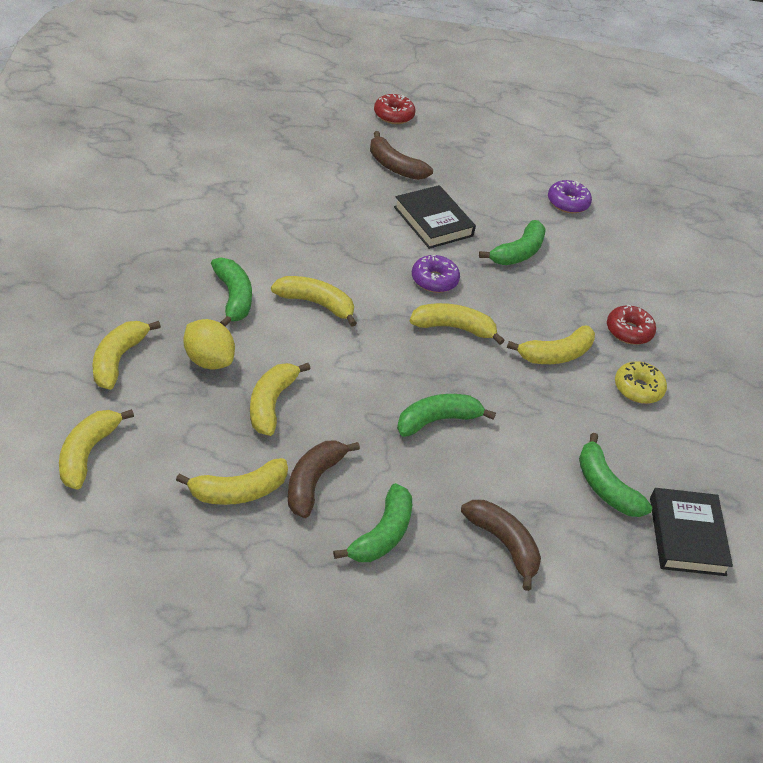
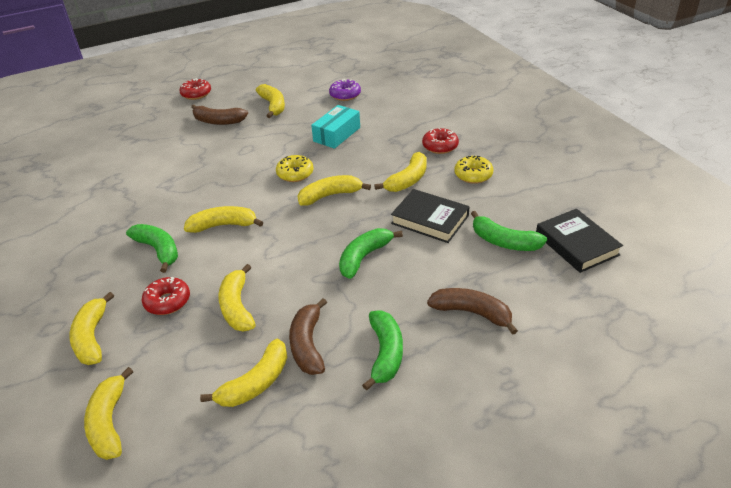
camera: 20 degrees left, 5 degrees down
(208, 360) = (167, 301): yellow lemon -> red donut
(433, 221) = (268, 141): black book -> black book (430, 219)
(434, 280) = (295, 174): purple donut -> yellow donut
(471, 175) = (273, 106): none -> yellow banana
(518, 252) = (337, 134): green banana -> turquoise box

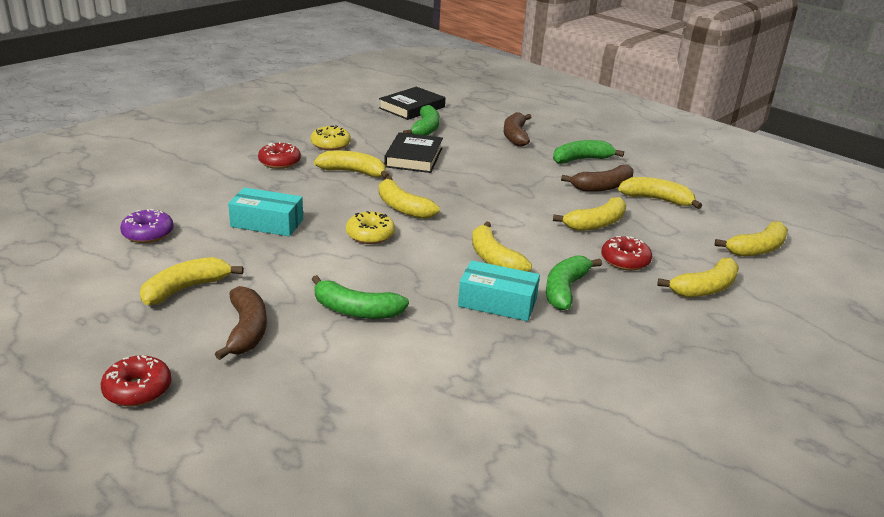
camera: 115 degrees left, 10 degrees down
(171, 213) = (497, 303): none -> turquoise box
(364, 257) = (486, 179): green banana -> green banana (356, 310)

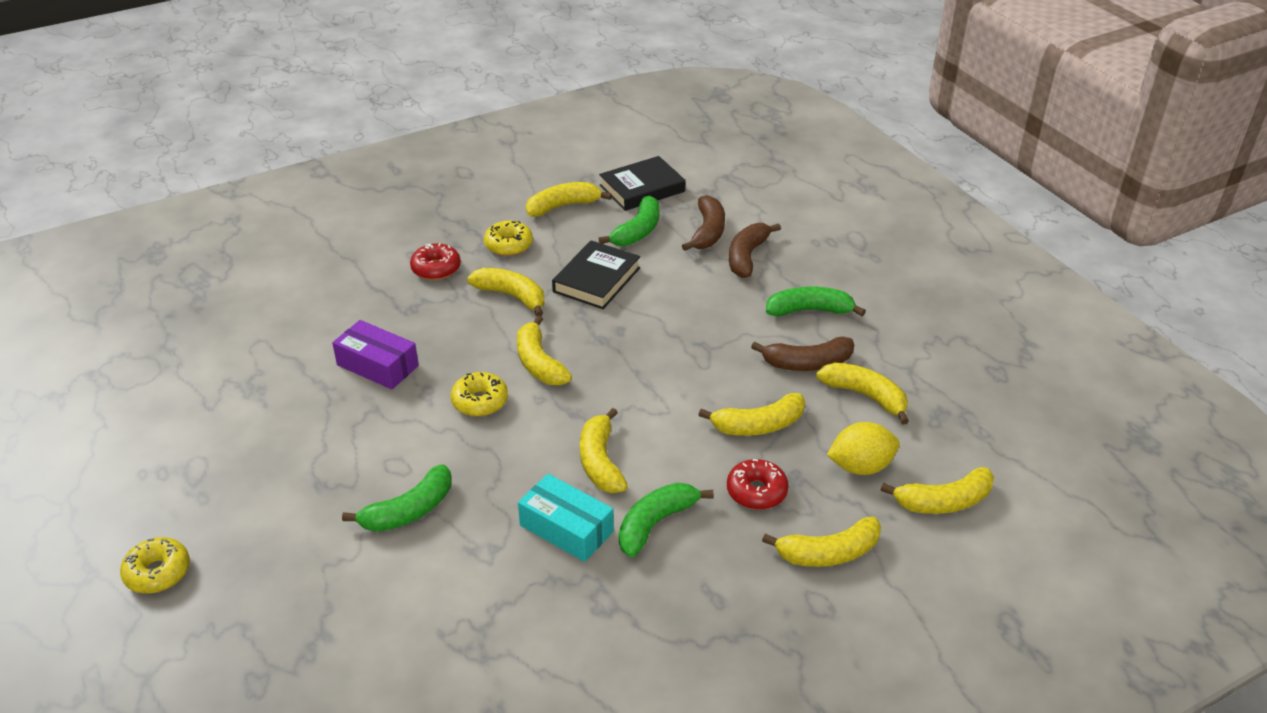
camera: 20 degrees right, 10 degrees up
(138, 390) = (158, 572): red donut -> yellow donut
(148, 234) = (250, 363): purple donut -> none
(186, 289) = (254, 449): yellow banana -> yellow banana (563, 206)
(246, 330) = (288, 517): brown banana -> brown banana (707, 232)
(267, 223) = (377, 365): turquoise box -> purple box
(356, 310) = (409, 511): green banana -> green banana turned 75 degrees counterclockwise
(686, 237) = (860, 466): none -> yellow lemon

